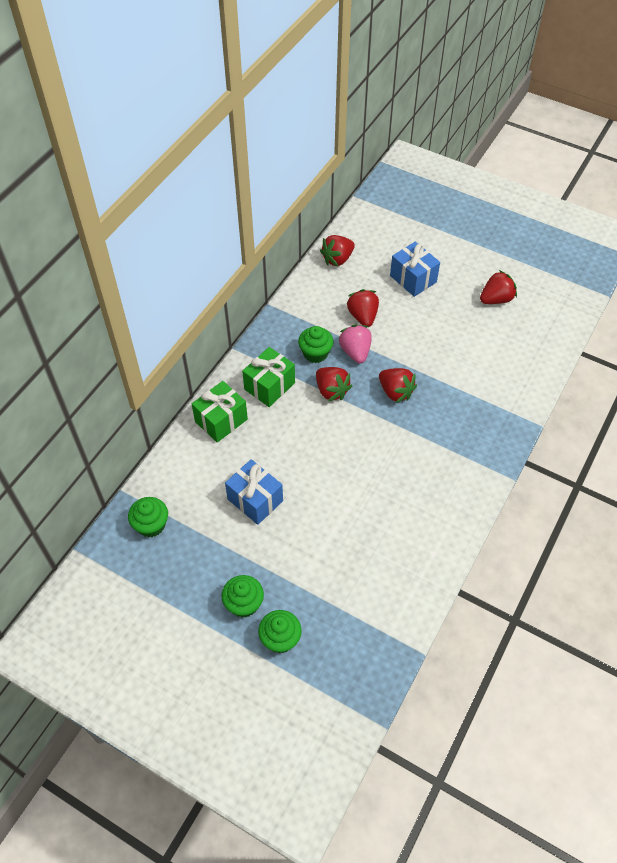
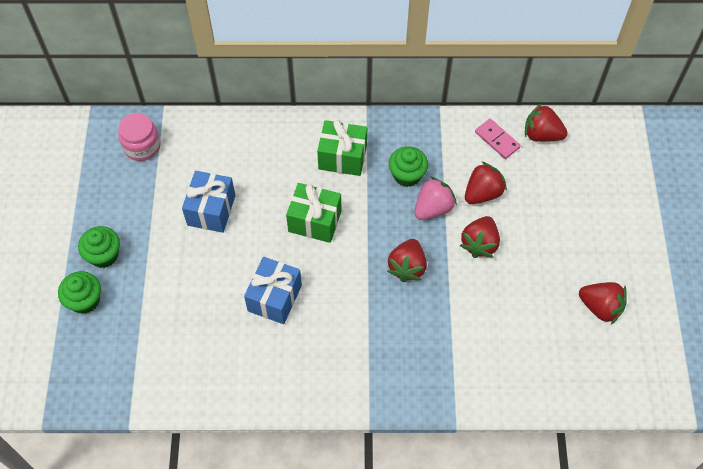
camera: 60 degrees right, 5 degrees up
(151, 525) = (142, 146): green cupcake -> pink jar
(221, 420) = (279, 140): green gift -> green gift (315, 221)
(323, 286) = (497, 140): none -> pink domino
(331, 391) = (371, 211): red strawberry -> red strawberry (479, 244)
(413, 279) = (567, 215): blue gift -> blue gift (274, 298)

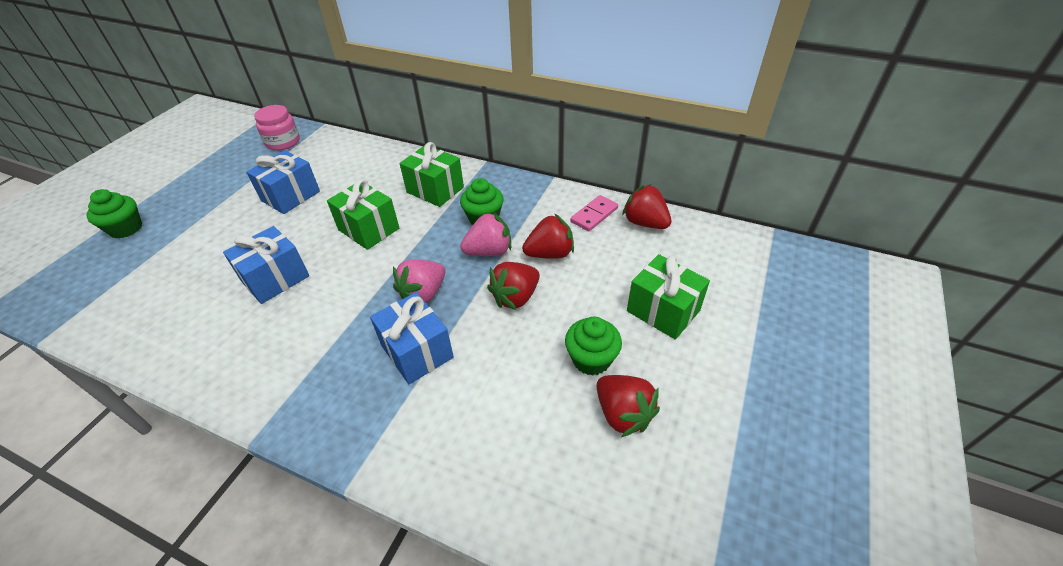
camera: 25 degrees right, 15 degrees down
(104, 255) = (177, 202): green cupcake -> green cupcake (591, 359)
(407, 267) = (423, 294): red strawberry -> pink strawberry
(436, 316) = (417, 351): none -> blue gift
(497, 140) = (594, 215): pink domino -> pink domino turned 60 degrees clockwise
(591, 216) = (663, 311): none -> green gift

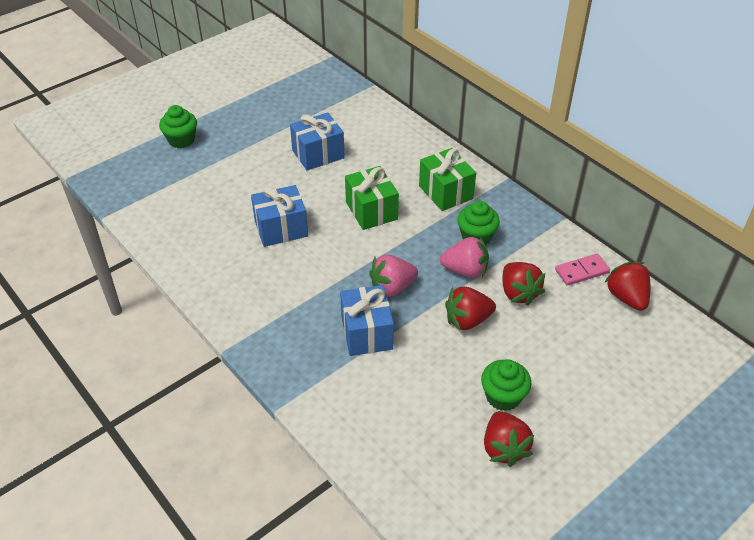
camera: 25 degrees right, 0 degrees up
(283, 142) = (330, 94): pink jar -> none
(550, 254) = (518, 293): red strawberry -> red strawberry turned 60 degrees clockwise
(663, 311) = (591, 383): green gift -> none

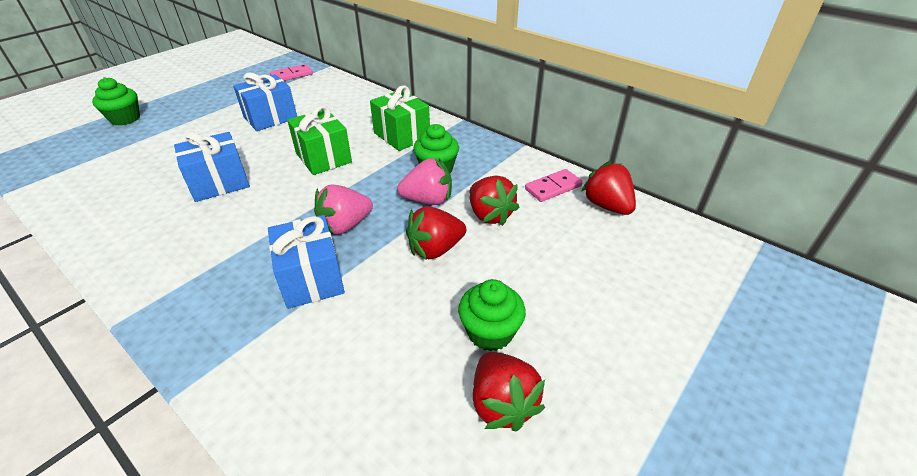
camera: 10 degrees left, 5 degrees down
(334, 95) = (292, 75): none -> pink domino

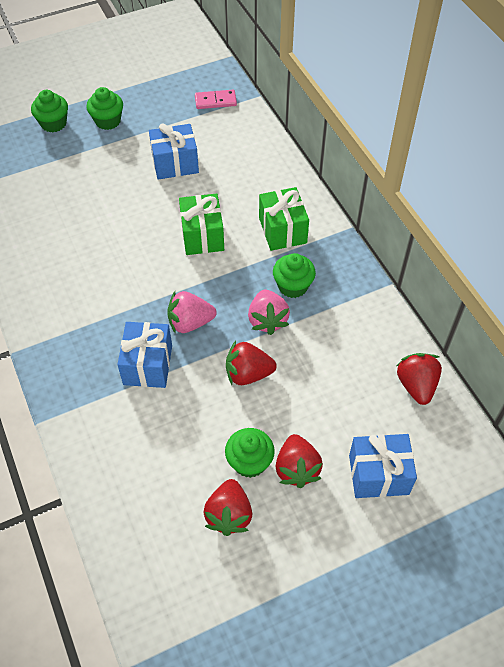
camera: 25 degrees right, 15 degrees up
(187, 106) = (108, 121): none -> green cupcake
(219, 183) = (110, 237): blue gift -> blue gift (378, 474)
(428, 200) = (267, 320): pink strawberry -> pink strawberry turned 60 degrees clockwise
(490, 215) = (309, 356): red strawberry -> red strawberry (297, 469)
(553, 187) = (383, 347): pink domino -> none

